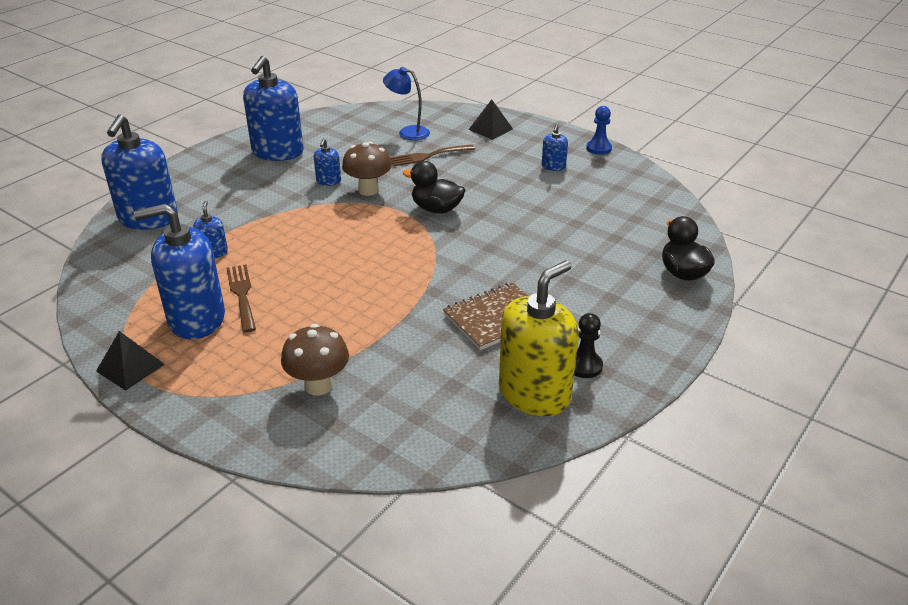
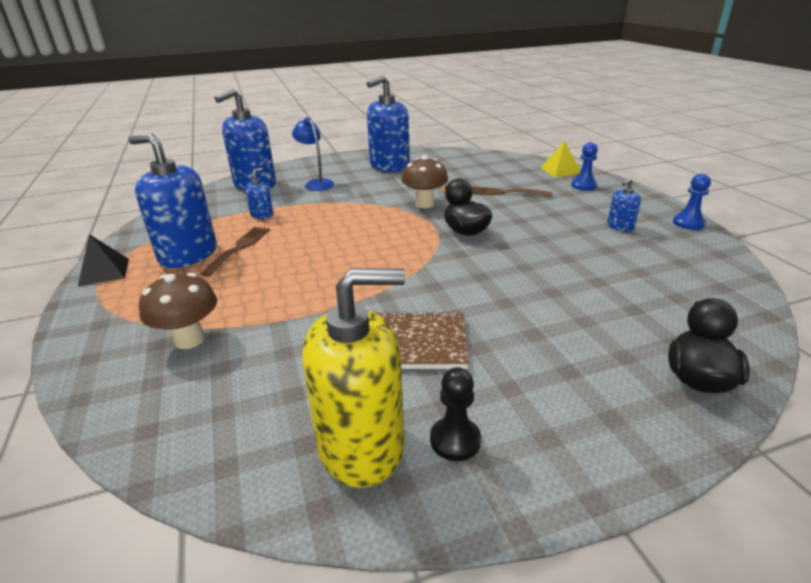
camera: 35 degrees right, 5 degrees down
(328, 181) = (402, 191): blue soap dispenser -> none
(408, 132) = (504, 174): blue lamp -> blue lamp (316, 183)
(455, 115) = (560, 170): none -> yellow pyramid
(490, 129) = (583, 186): black pyramid -> blue pawn

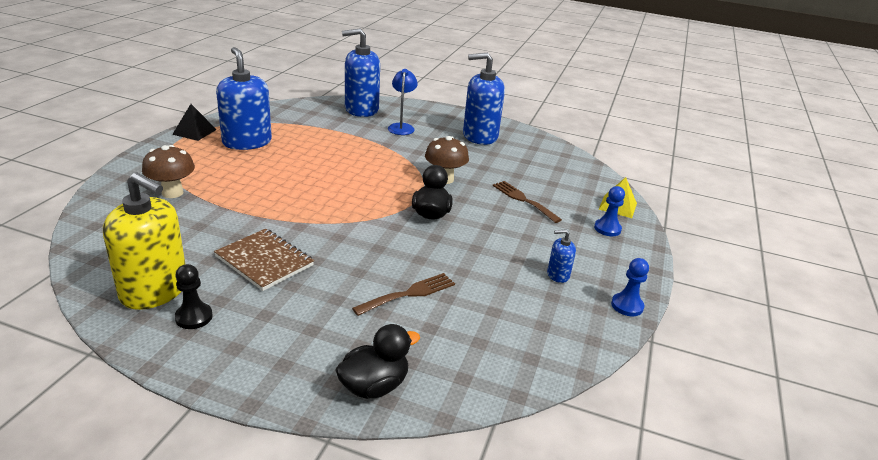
camera: 35 degrees right, 0 degrees up
(239, 248) = (278, 152): brown fork -> brown fork (409, 294)
(262, 215) = (327, 135): blue soap dispenser -> none

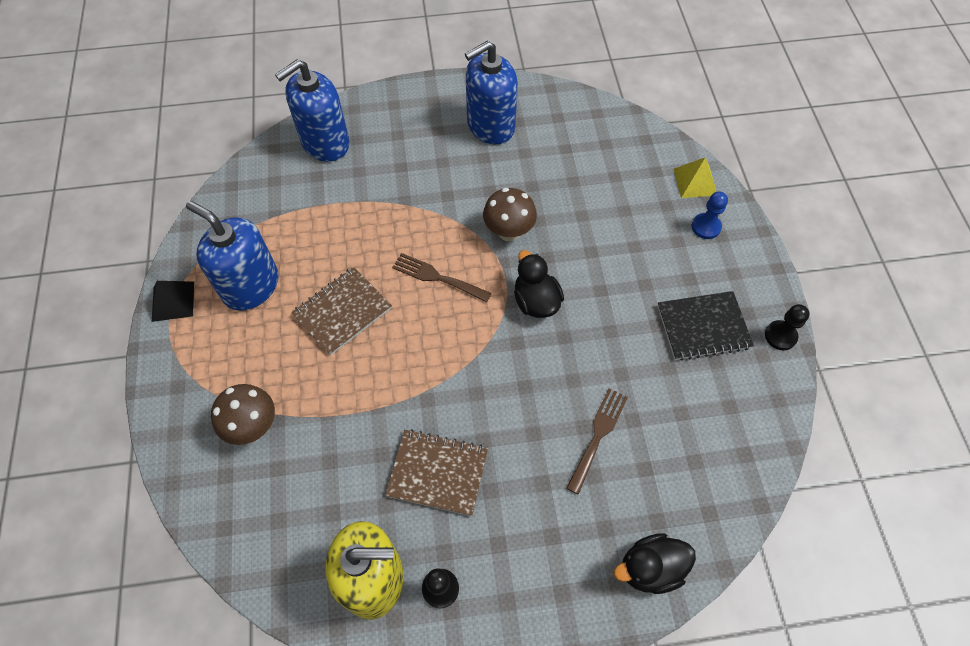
camera: 25 degrees left, 30 degrees up
(290, 171) = (342, 312): none -> brown notebook
(374, 386) = (650, 568): black duck -> black duck turned 135 degrees counterclockwise
(401, 127) = (396, 155): blue lamp -> none
(523, 200) = (605, 223): brown fork -> brown fork (437, 277)
(558, 275) = (703, 327): blue soap dispenser -> black notebook
(627, 306) = (780, 336): blue pawn -> black pawn

